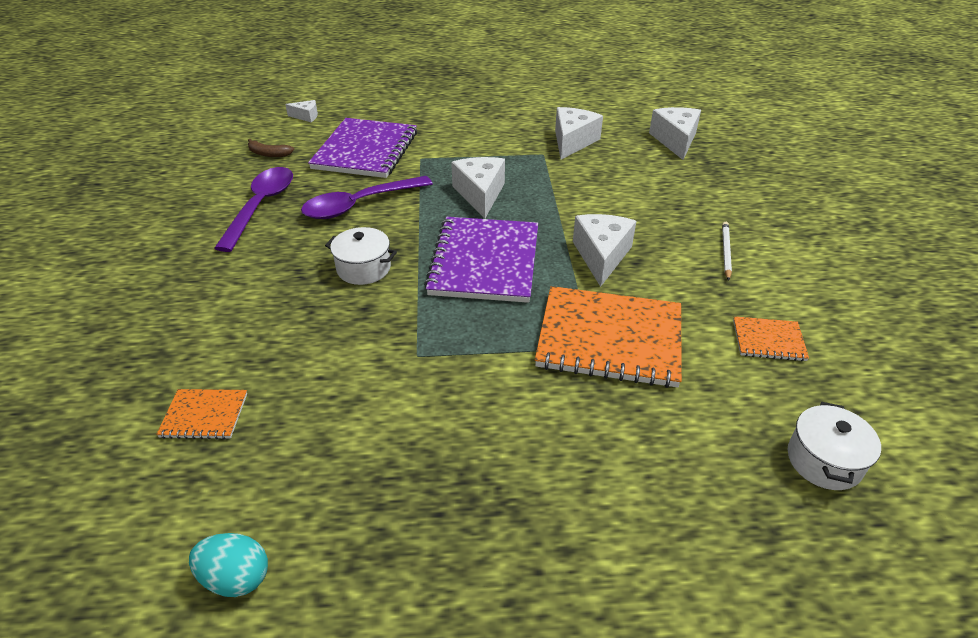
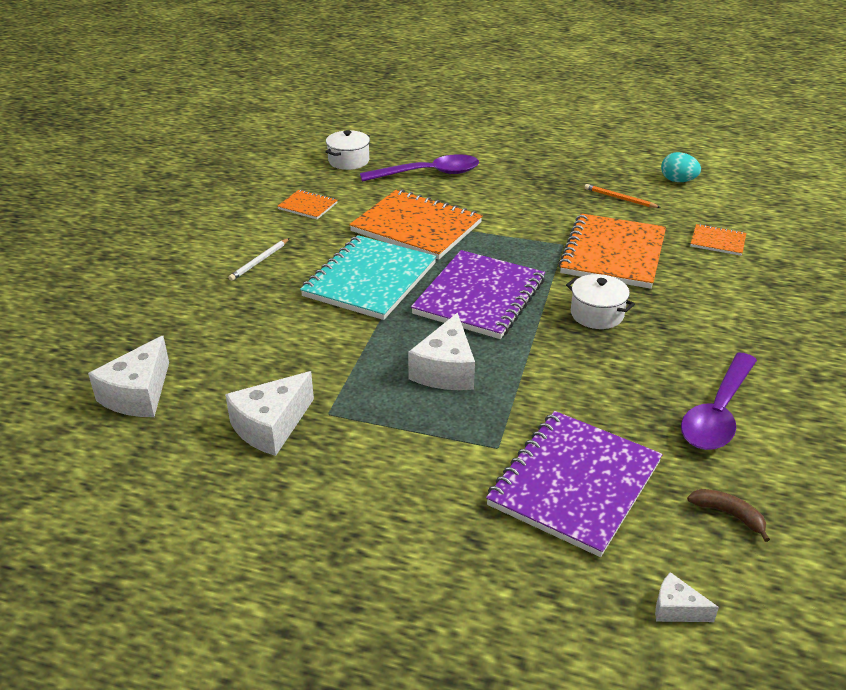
camera: 160 degrees left, 5 degrees down
(347, 483) = (620, 198): none -> orange pencil
(351, 355) = (613, 254): none -> orange notebook
(359, 205) = (594, 388): purple spoon -> purple spoon (429, 174)
(601, 256) = (370, 280): white cheese -> turquoise notebook

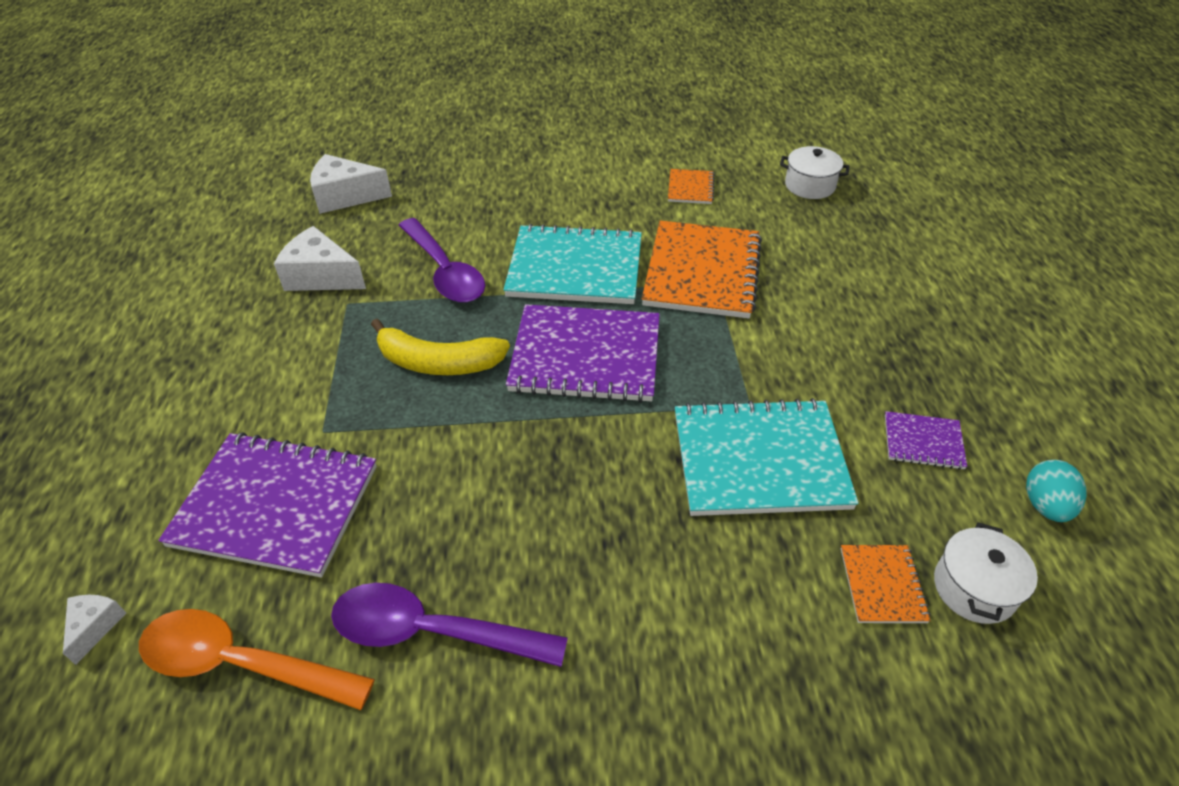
camera: 70 degrees right, 10 degrees up
(259, 261) = (568, 192): white pencil -> none
(429, 174) = (833, 250): purple spoon -> purple spoon (445, 271)
(445, 370) = (438, 362): white cheese -> yellow banana
(597, 314) = (601, 468): white pot -> white pot (974, 588)
(613, 254) = (759, 460): orange notebook -> turquoise notebook
(620, 198) = (923, 442): orange pencil -> purple notebook
(728, 514) = (241, 663): brown banana -> orange spoon

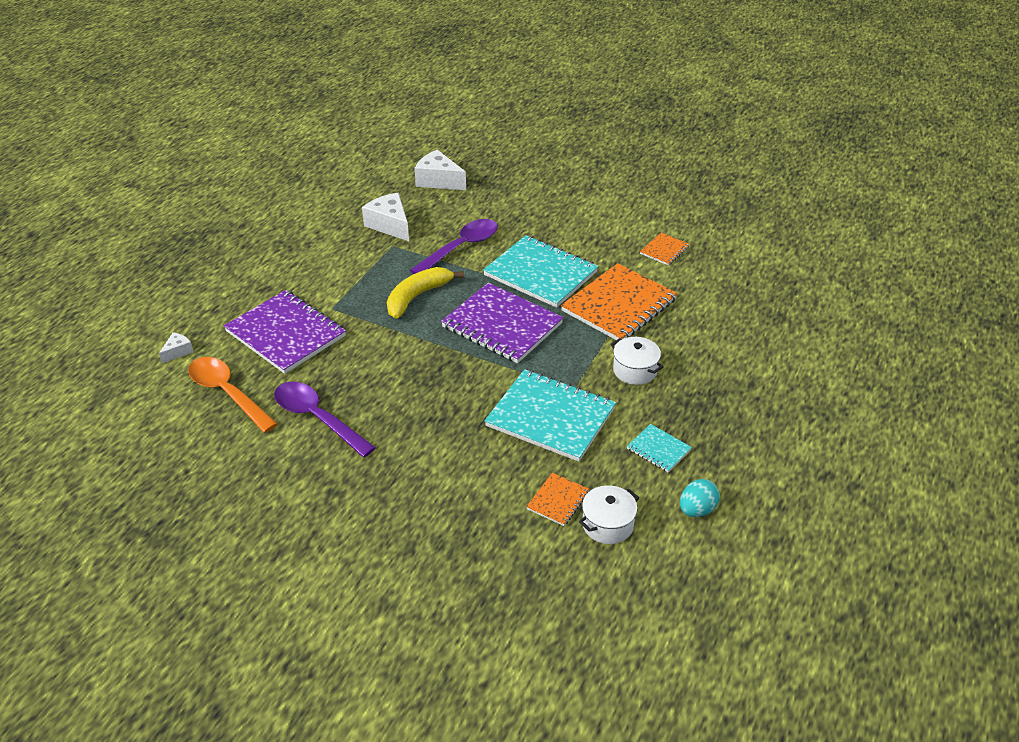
camera: 30 degrees right, 5 degrees down
(438, 362) = (417, 297): yellow banana -> yellow banana turned 90 degrees clockwise
(445, 271) = (461, 247): purple spoon -> purple spoon turned 135 degrees counterclockwise
(810, 185) = (753, 277): white pot -> white pot (635, 370)
(923, 442) = (658, 449): purple notebook -> turquoise notebook

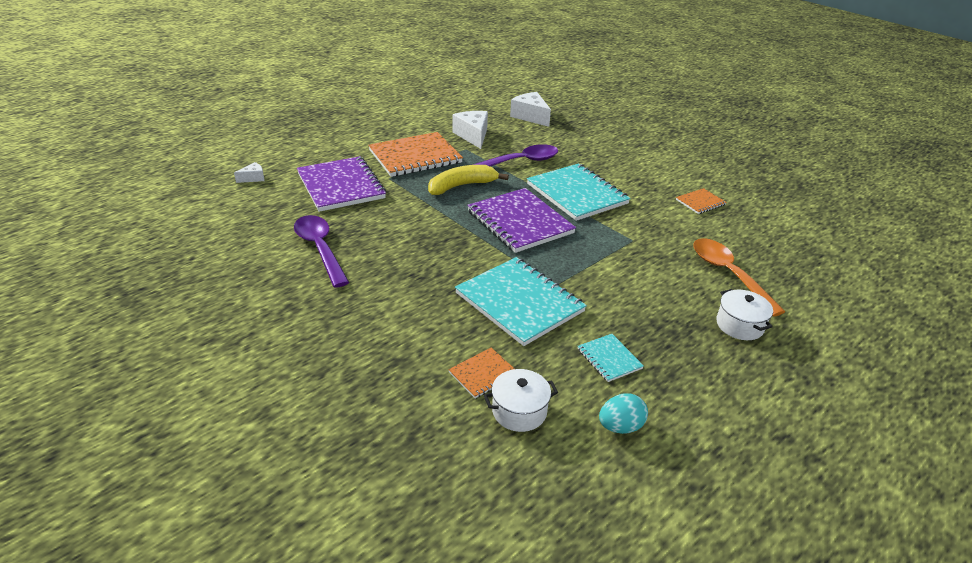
camera: 20 degrees right, 5 degrees down
(227, 393) = (266, 214): orange spoon -> orange spoon (728, 274)
(619, 305) = (635, 232): orange notebook -> orange notebook (415, 157)
(635, 370) = (622, 286): white pot -> white pot (739, 325)

